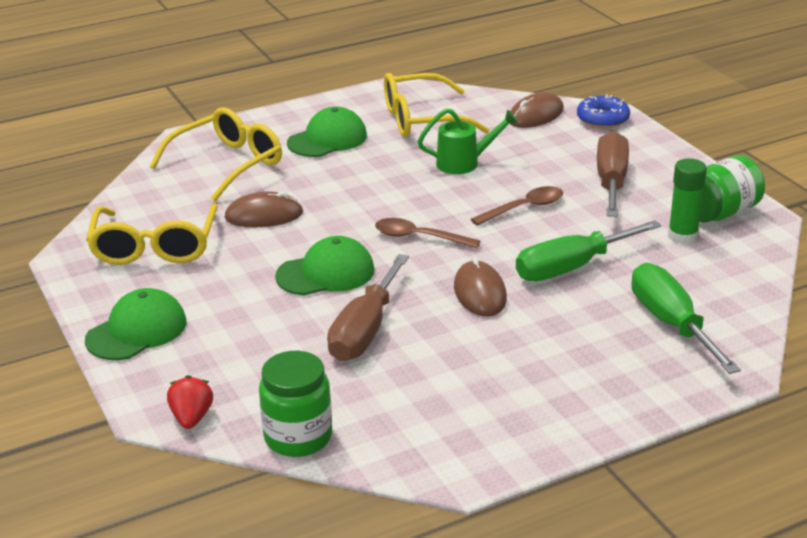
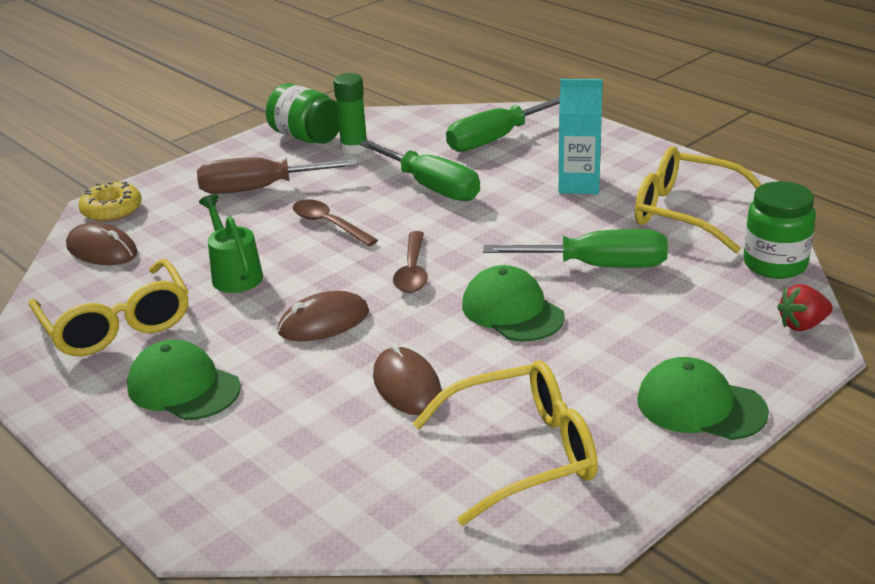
camera: 105 degrees left, 0 degrees up
(228, 164) = (275, 458): yellow glasses -> yellow glasses (686, 212)
(365, 330) = (598, 266): brown screwdriver -> green screwdriver
(480, 293) = (499, 222): brown mouse -> brown mouse (324, 322)
(533, 355) = (579, 184): none -> turquoise carton
(602, 119) = (112, 210): blue donut -> yellow donut

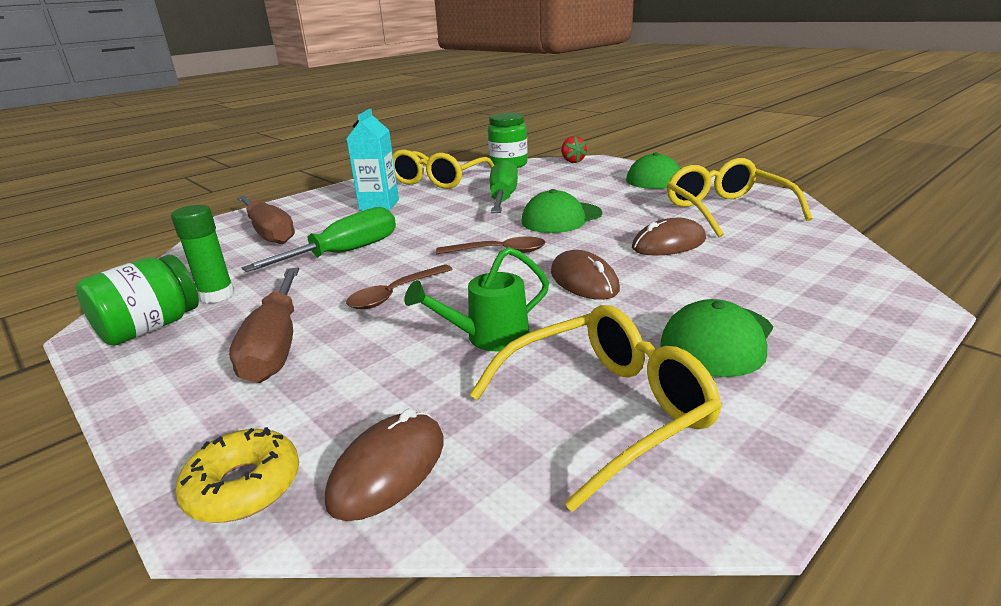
camera: 90 degrees left, 5 degrees down
(495, 139) = (269, 233): green screwdriver -> brown screwdriver

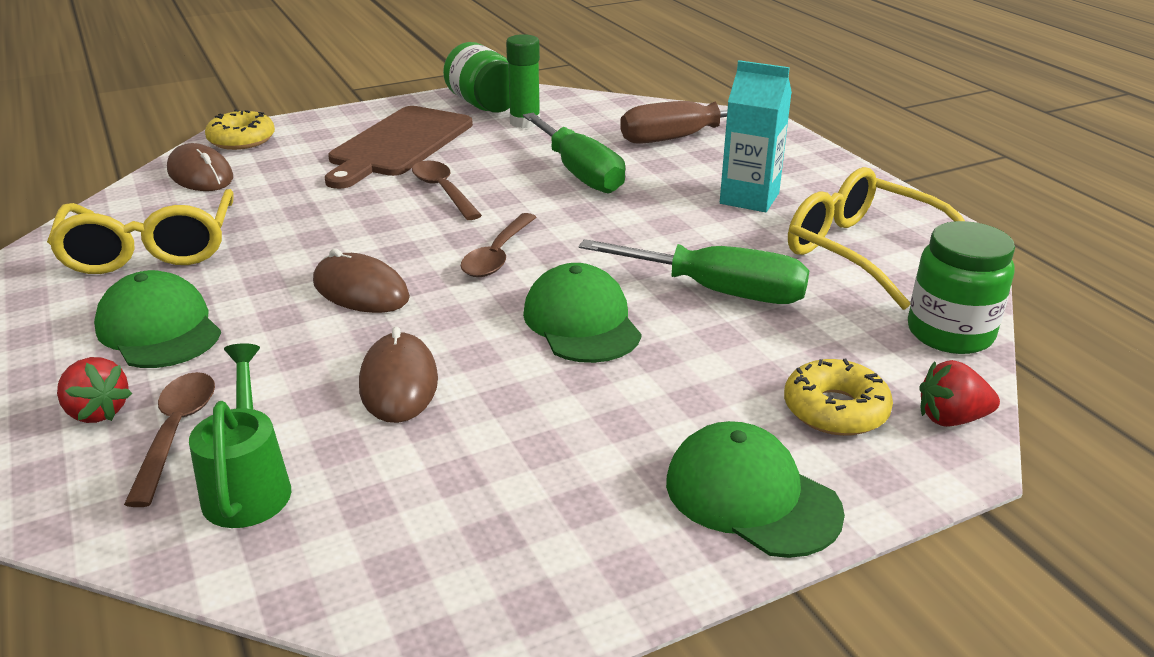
camera: 105 degrees right, 5 degrees up
(275, 346) = (399, 144): brown screwdriver -> brown cutting board
(489, 337) = (308, 222): green watering can -> green watering can (248, 486)
(584, 281) = (361, 290): brown mouse -> brown mouse turned 45 degrees clockwise
(585, 173) = (835, 410): none -> yellow donut
(726, 210) = (479, 503): yellow glasses -> none
(796, 286) = (176, 433): none -> brown spoon
(825, 319) = (97, 412): none -> red strawberry

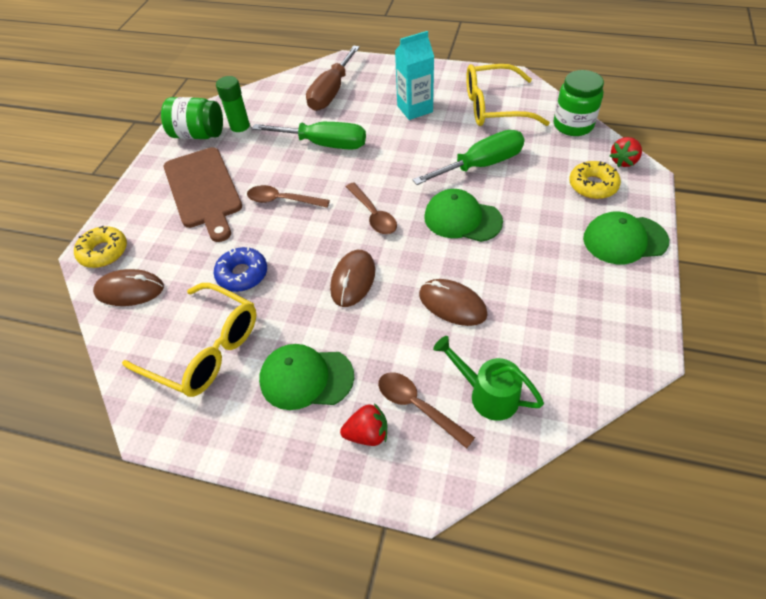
camera: 45 degrees left, 20 degrees up
(290, 220) = (242, 274): none -> blue donut
(361, 290) = (353, 280): brown mouse -> brown mouse turned 60 degrees counterclockwise

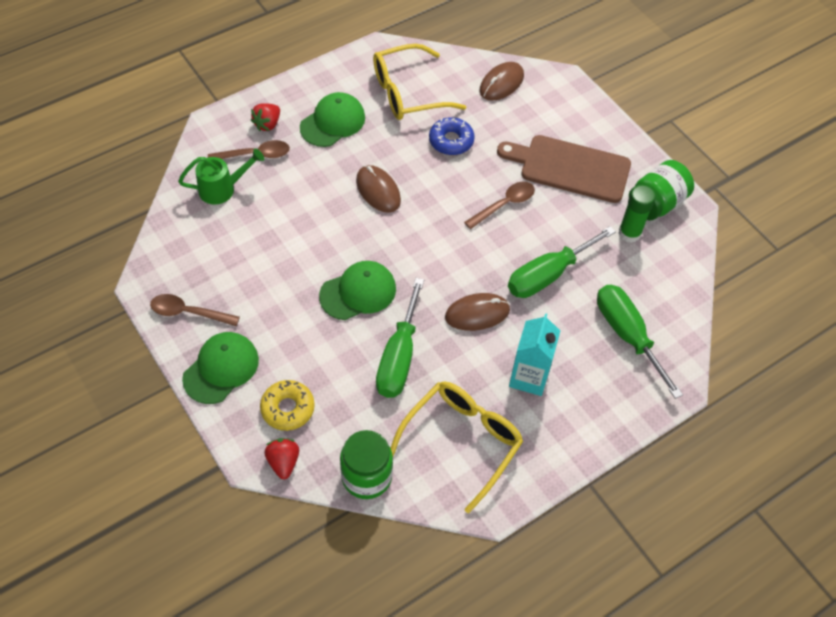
camera: 125 degrees right, 5 degrees up
(104, 252) = (556, 87): yellow donut -> none
(331, 92) = (627, 335): brown screwdriver -> green screwdriver
(373, 215) = (425, 245): brown spoon -> brown spoon (188, 312)
(452, 304) = (296, 224): brown mouse -> brown mouse (477, 313)

